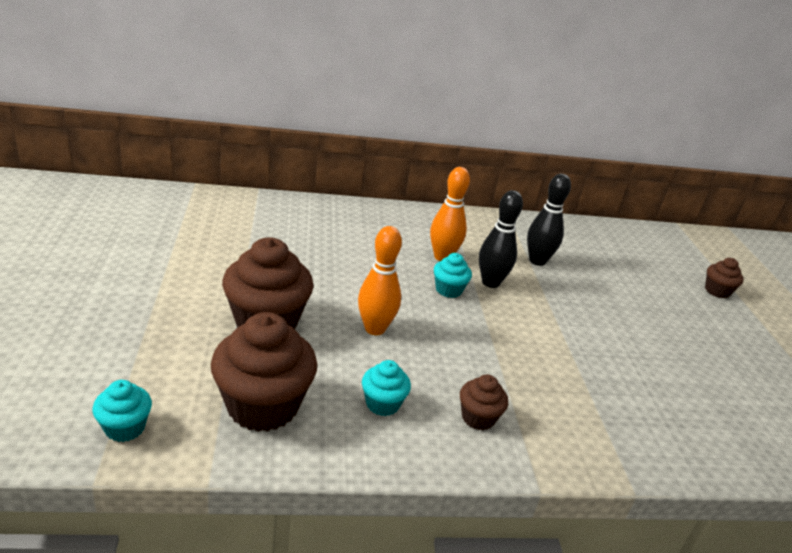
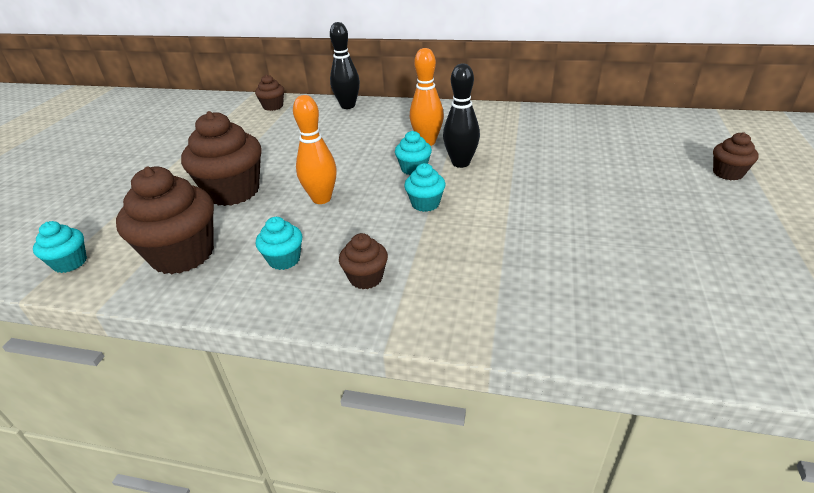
camera: 25 degrees right, 5 degrees up
(236, 206) = (273, 106): none -> brown cupcake
(484, 331) = (425, 204): none -> turquoise cupcake
(537, 261) = (524, 145): black bowling pin -> black bowling pin (348, 106)

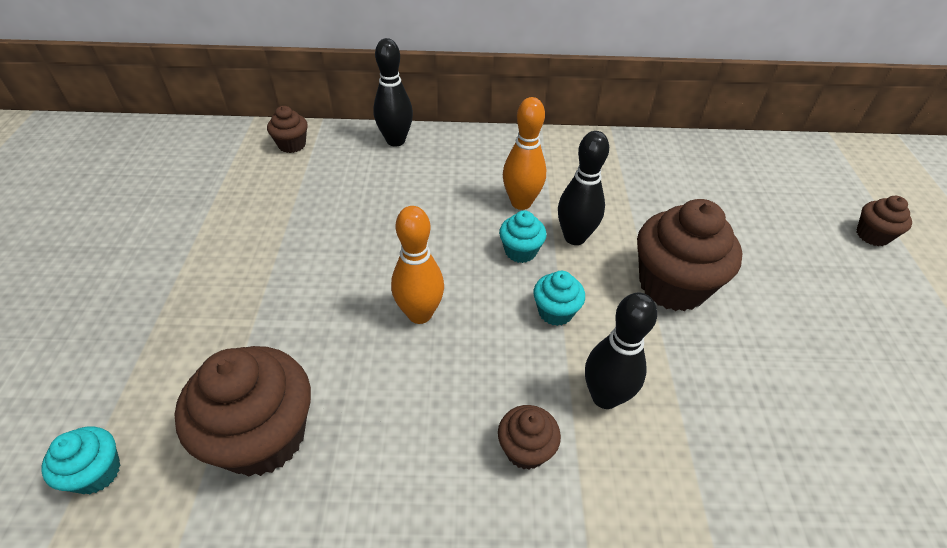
camera: 15 degrees left, 10 degrees up
(233, 191) = (292, 310): brown cupcake -> brown cupcake (672, 285)
(284, 259) = (408, 429): turquoise cupcake -> none
(442, 254) = (605, 397): none -> black bowling pin

